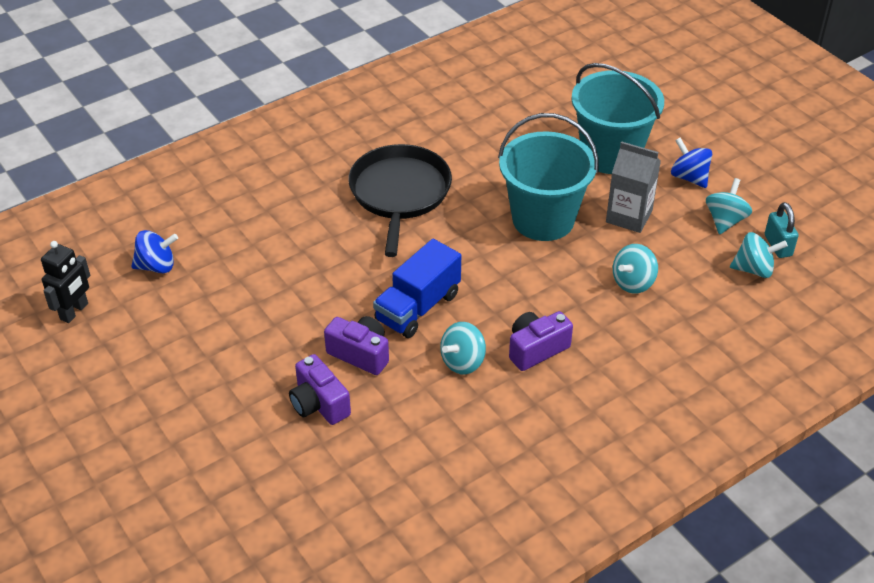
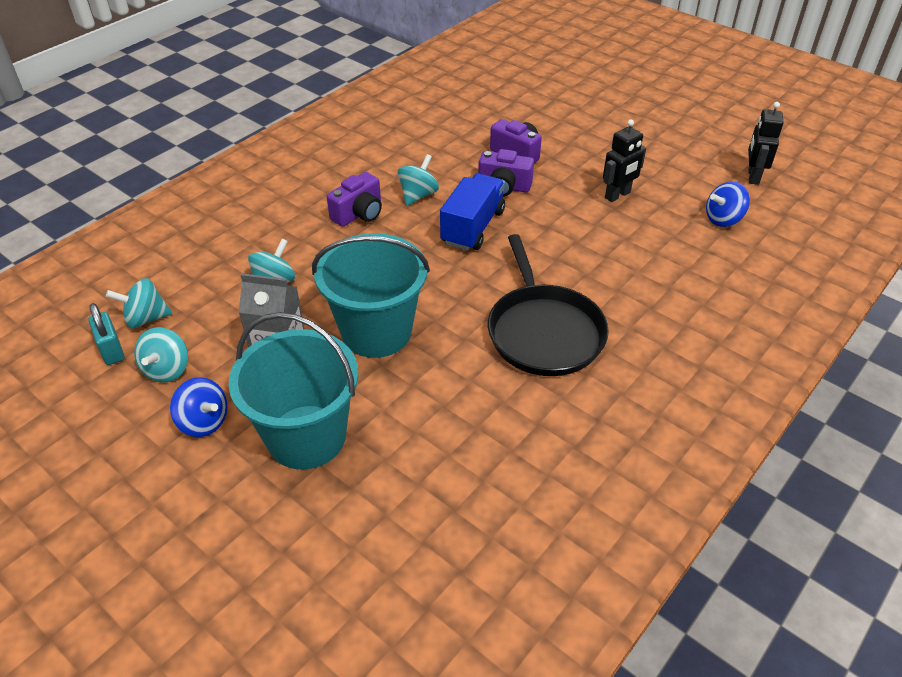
camera: 165 degrees right, 0 degrees up
(241, 317) = (617, 195): none -> black robot

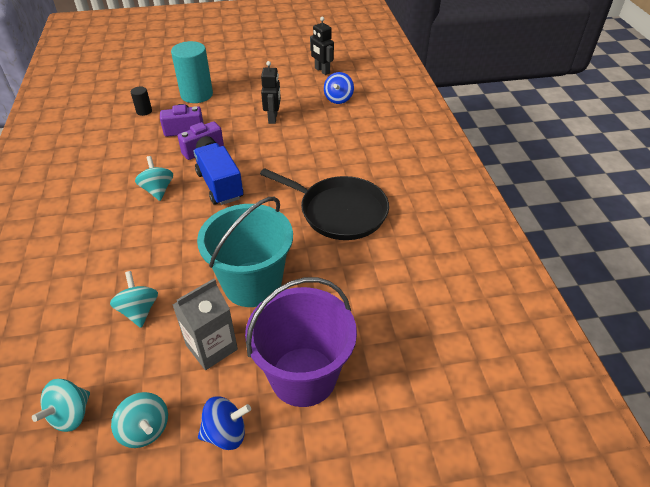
camera: 50 degrees left, 0 degrees up
(111, 350) = (76, 460): turquoise padlock -> none
(306, 437) = (303, 376): turquoise bucket -> purple bucket
(359, 214) = (133, 227): purple camera -> none
(506, 114) = (144, 111): none -> black cylinder
(576, 126) = (196, 95): none -> turquoise cylinder

